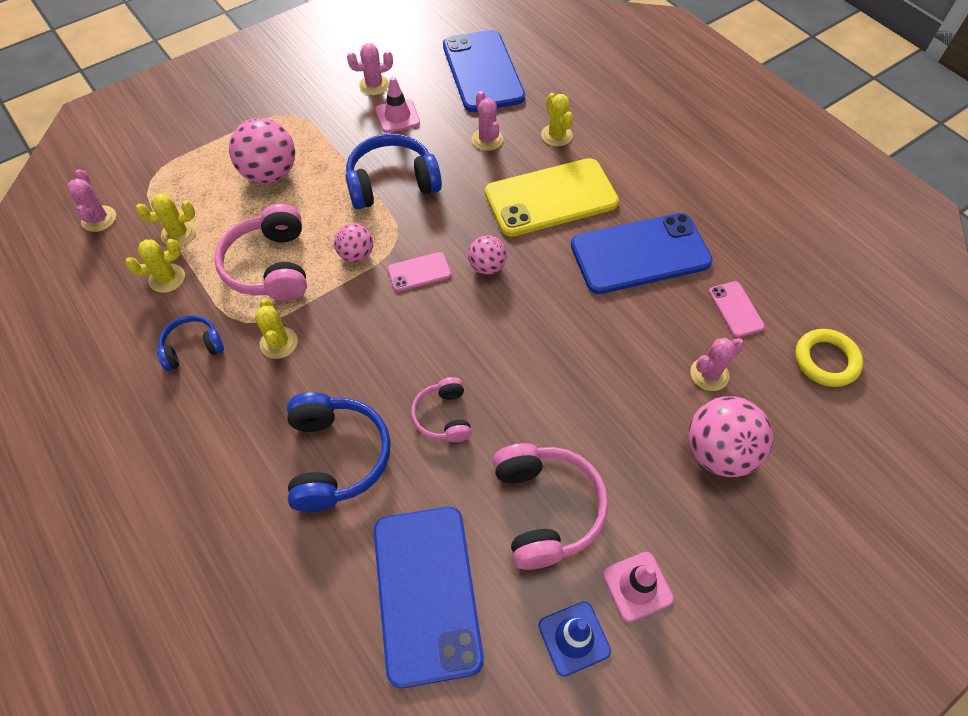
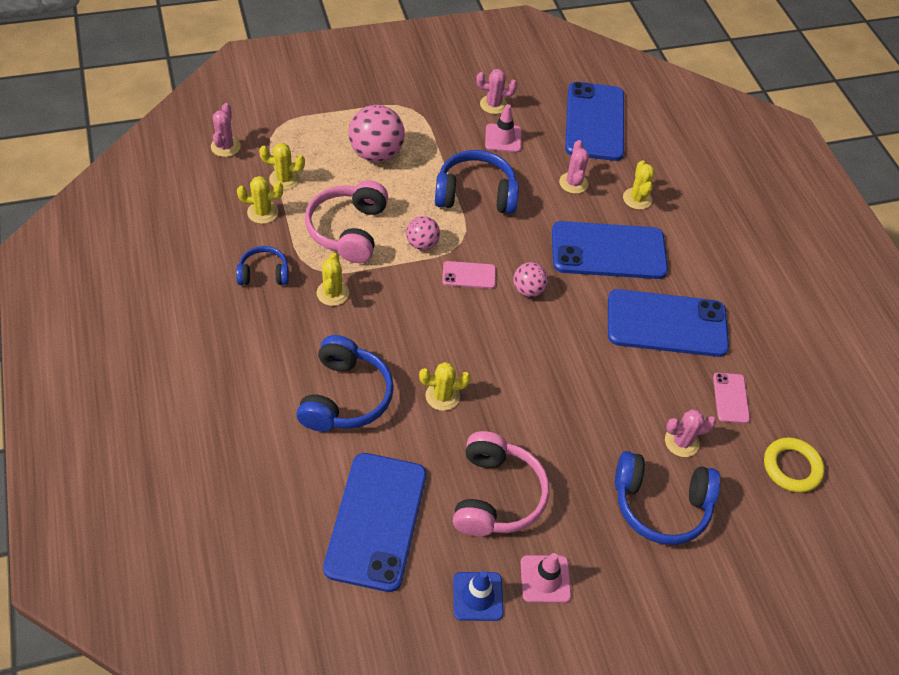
camera: 15 degrees right, 5 degrees down
(443, 416) = (442, 396): pink headphones -> yellow cactus
(551, 198) = (608, 251): yellow phone -> blue phone
(718, 452) = (660, 505): pink ball -> blue headphones

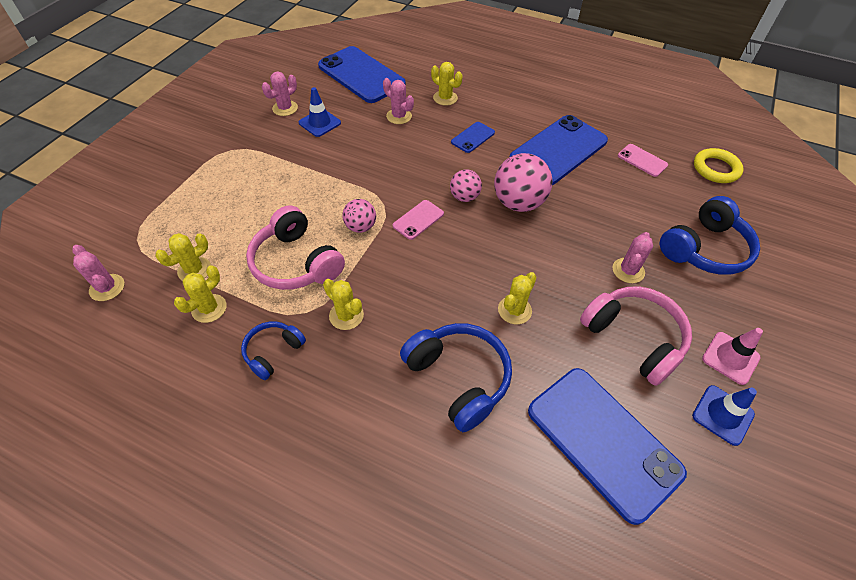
camera: 45 degrees left, 0 degrees up
(376, 153) = (245, 196): pink ball -> pink ball (518, 203)
(475, 194) = (350, 168): blue headphones -> none
(503, 138) = (320, 123): pink traffic cone -> blue traffic cone
(608, 251) = (473, 137): blue phone -> blue phone, size x0.45
(681, 442) = (660, 205): pink cactus -> pink cactus (628, 270)

